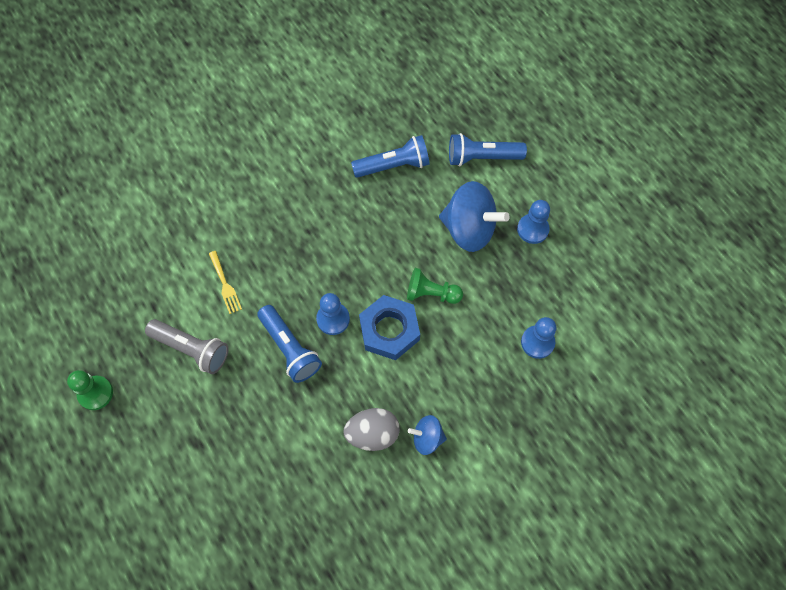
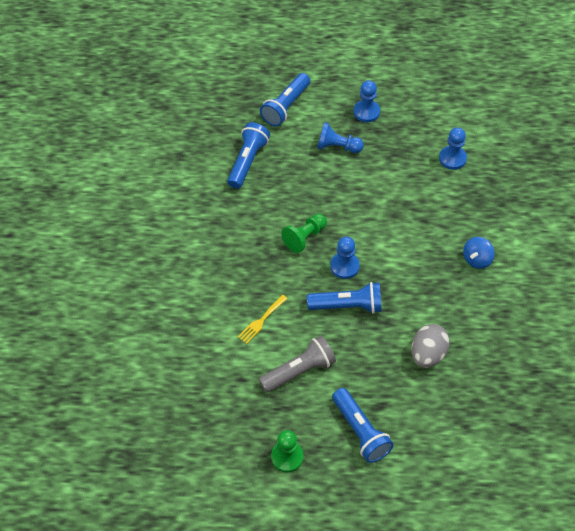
camera: 55 degrees left, 10 degrees down
(158, 442) = (361, 431): none -> blue flashlight
(225, 285) = (261, 321): yellow fork -> yellow fork turned 120 degrees clockwise
(372, 434) = (451, 290): grey egg -> grey egg (428, 354)
(389, 330) = (379, 237): blue nut -> none
(431, 293) = (370, 197): green pawn -> green pawn (305, 237)
(469, 229) = (337, 147): blue spinning top -> blue pawn

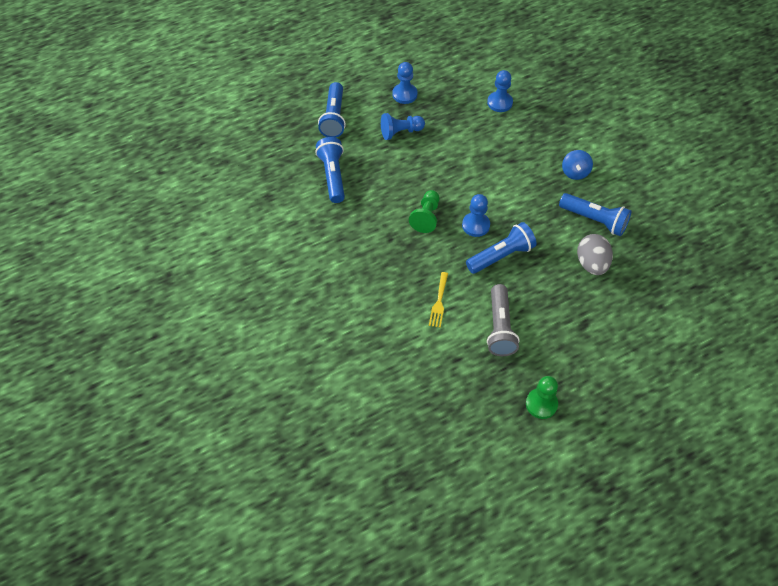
camera: 30 degrees left, 0 degrees up
(299, 370) = (500, 328): grey flashlight -> grey flashlight turned 150 degrees clockwise
(361, 431) = (584, 352): blue flashlight -> blue flashlight (594, 220)

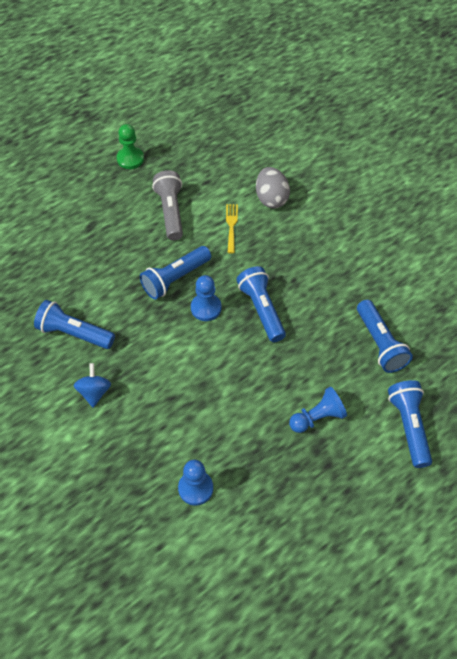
camera: 170 degrees right, 0 degrees up
(404, 94) = (328, 481): blue pawn -> none
(426, 217) = (261, 309): green pawn -> blue flashlight
(591, 264) = (80, 284): grey egg -> grey egg (271, 199)

